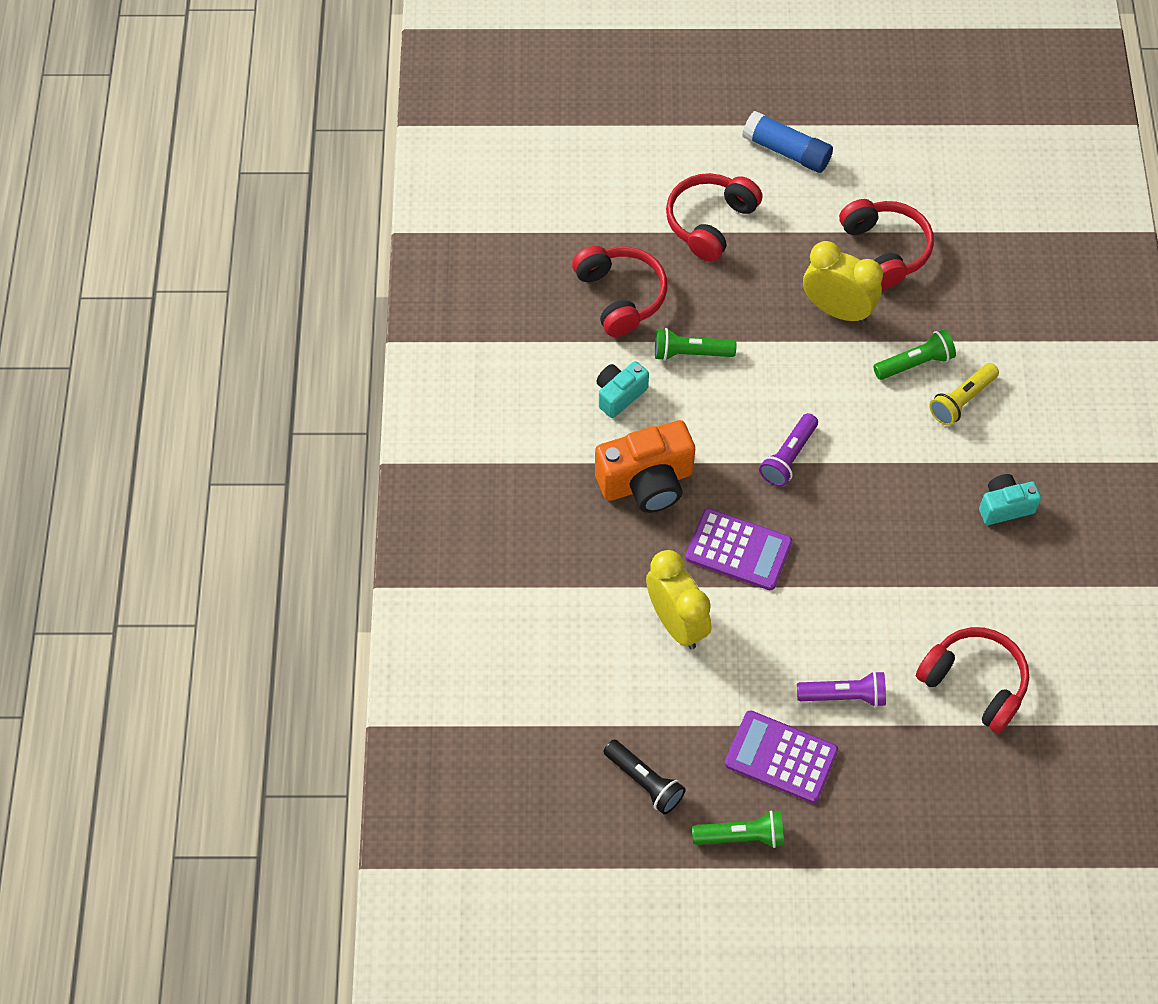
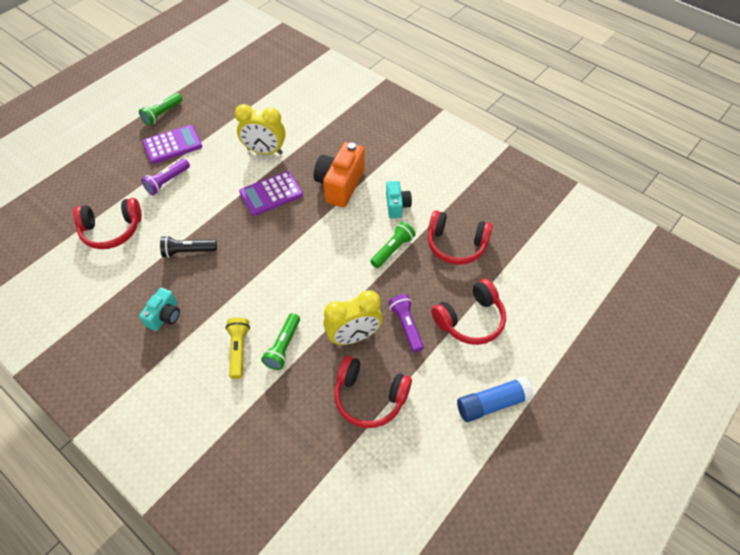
camera: 130 degrees right, 5 degrees down
(644, 781) = (217, 102): black flashlight -> black flashlight (188, 251)
(710, 222) = (470, 320): red headphones -> red headphones turned 75 degrees clockwise
(788, 457) = (294, 246): purple flashlight -> purple flashlight (406, 326)

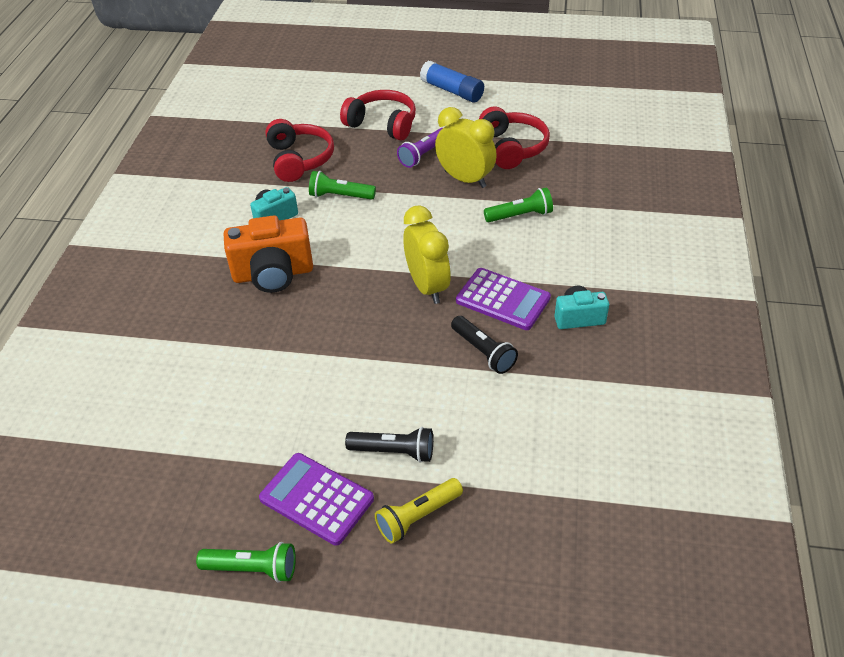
camera: 120 degrees left, 10 degrees down
(112, 230) = (523, 454): red headphones -> none
(167, 181) = (394, 451): purple flashlight -> black flashlight
(238, 350) = (554, 242): yellow flashlight -> yellow flashlight (418, 516)
(265, 151) = (259, 376): yellow clock -> yellow clock (427, 286)
(271, 194) = (333, 327): purple calculator -> purple calculator (503, 299)

